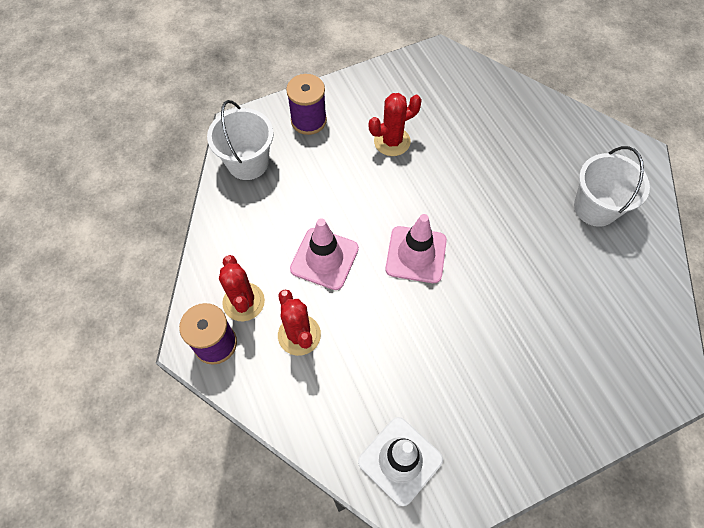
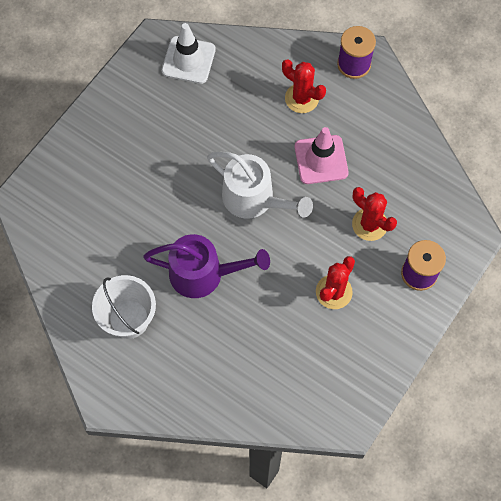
camera: 150 degrees right, 5 degrees up
(243, 302) = (356, 99): red cactus -> red cactus (369, 224)
(248, 163) = (438, 205): white bucket -> none
(416, 254) = (254, 199): pink traffic cone -> white watering can
(503, 211) = (204, 274): none -> purple watering can

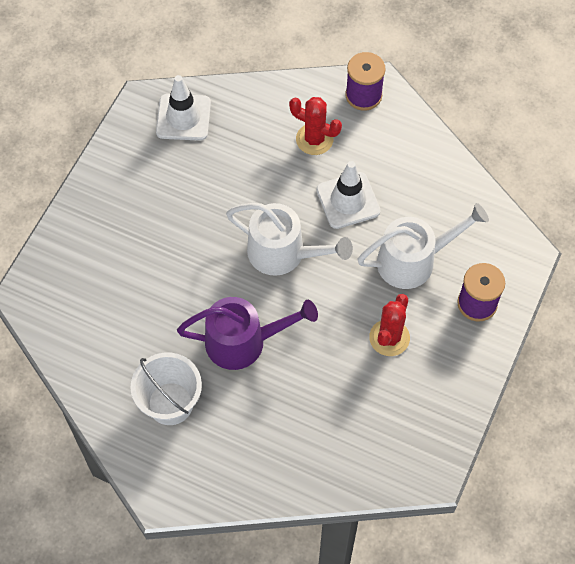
camera: 10 degrees left, 5 degrees down
(321, 160) = (348, 200): pink traffic cone -> white traffic cone
(369, 224) = (414, 260): red cactus -> white watering can

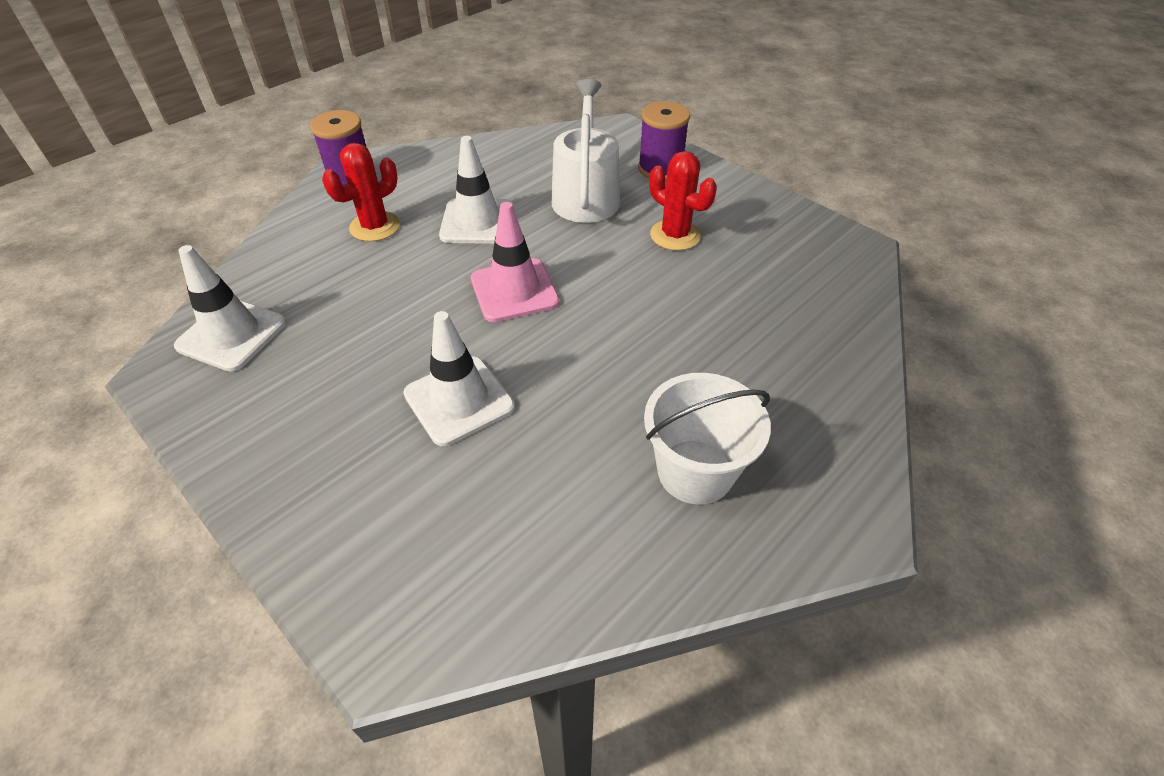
camera: 70 degrees left, 15 degrees down
(178, 261) = (459, 400): none -> white traffic cone
(244, 341) = (625, 361): purple watering can -> none
(284, 253) = (514, 290): white watering can -> pink traffic cone

